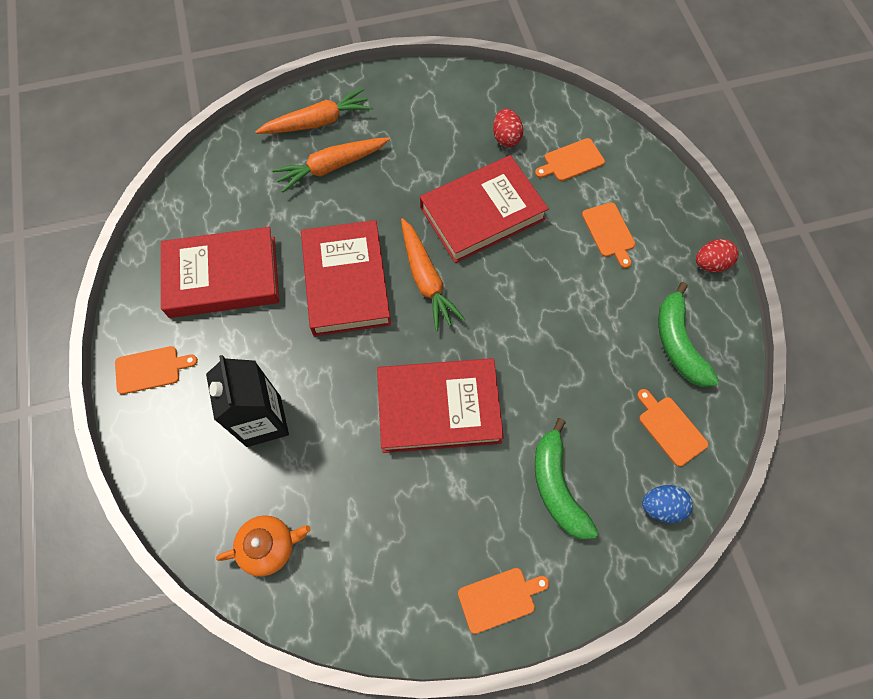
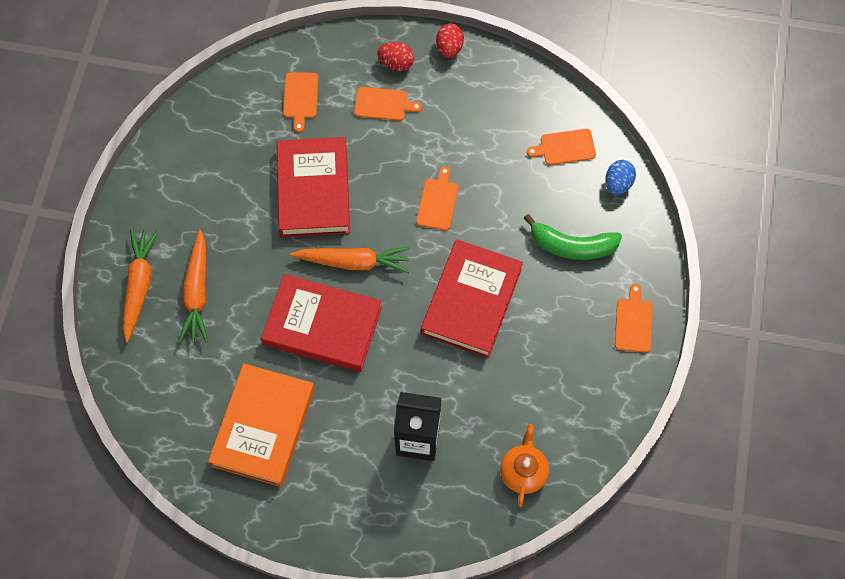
camera: 65 degrees left, 0 degrees up
(151, 369) = (325, 517): orange cutting board -> orange cutting board (438, 202)
(223, 277) = (263, 427): red book -> orange book
(506, 138) = (248, 137): red egg -> red egg (396, 63)
(678, 343) = (502, 106): green banana -> none

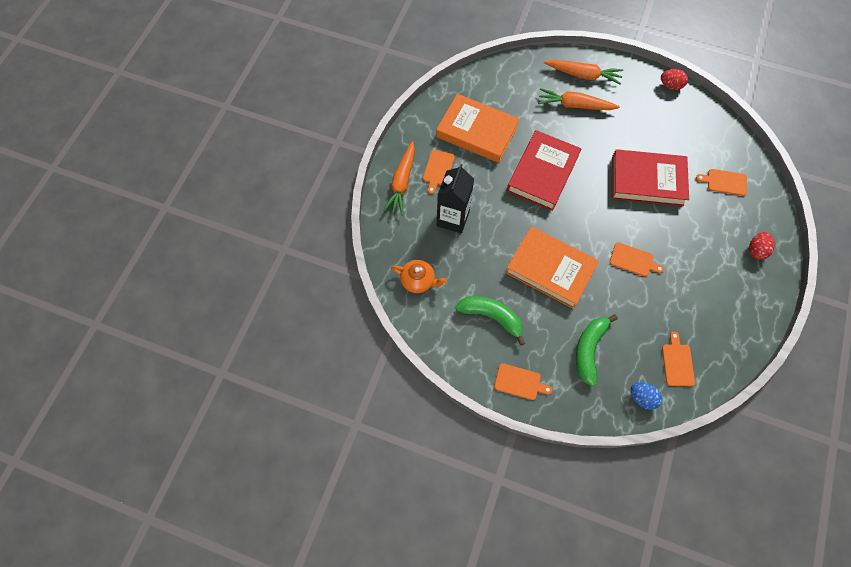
camera: 100 degrees right, 0 degrees up
(353, 262) = (589, 198): orange carrot -> orange carrot (402, 182)
(383, 104) = (719, 236): orange cutting board -> orange cutting board (438, 169)
(449, 48) = (771, 291): red egg -> red egg (670, 85)
(471, 301) = (550, 269): red book -> orange book
(554, 367) = (492, 317): none -> green banana

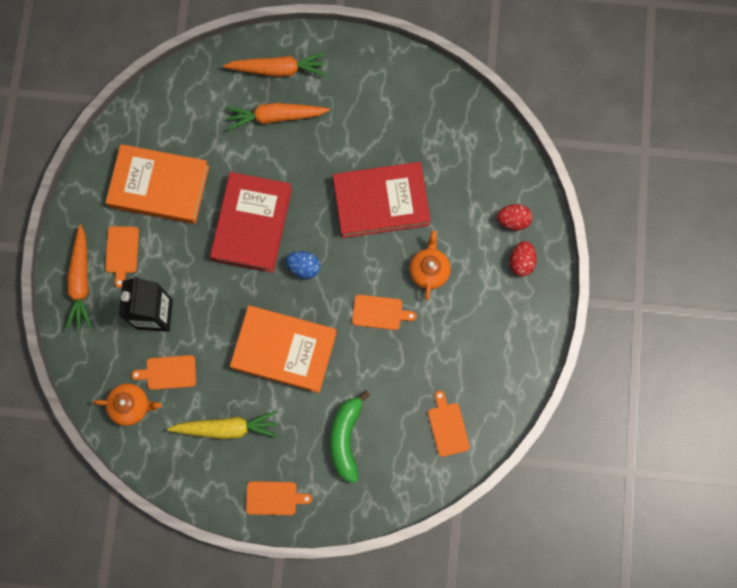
camera: 15 degrees left, 10 degrees up
(492, 317) = (227, 428): green banana -> yellow carrot
(642, 398) = (414, 479): blue egg -> blue egg (304, 267)
(670, 85) = (391, 57): red egg -> red egg (513, 220)
(679, 238) = (429, 270): none -> orange teapot
(724, 182) = (474, 179): orange cutting board -> orange cutting board (168, 372)

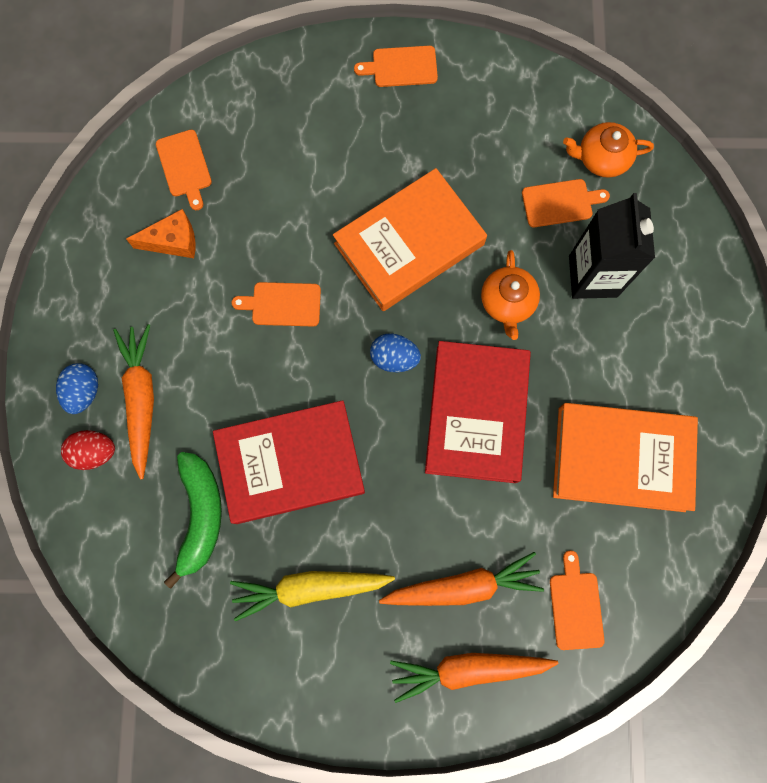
camera: 175 degrees right, 0 degrees up
(81, 281) = (703, 311): orange carrot -> orange carrot (141, 399)
(122, 252) = (655, 357): orange cutting board -> orange cutting board (575, 606)
(227, 428) = (472, 142): yellow carrot -> yellow carrot (310, 588)
(284, 350) = (409, 244): orange book -> orange book turned 45 degrees counterclockwise
(346, 438) = (316, 142): green banana -> green banana (200, 515)
(429, 270) = (216, 369): orange teapot -> orange teapot (507, 302)
(457, 367) = (173, 241): none -> orange cheese
(521, 262) = (84, 392): red egg -> blue egg

